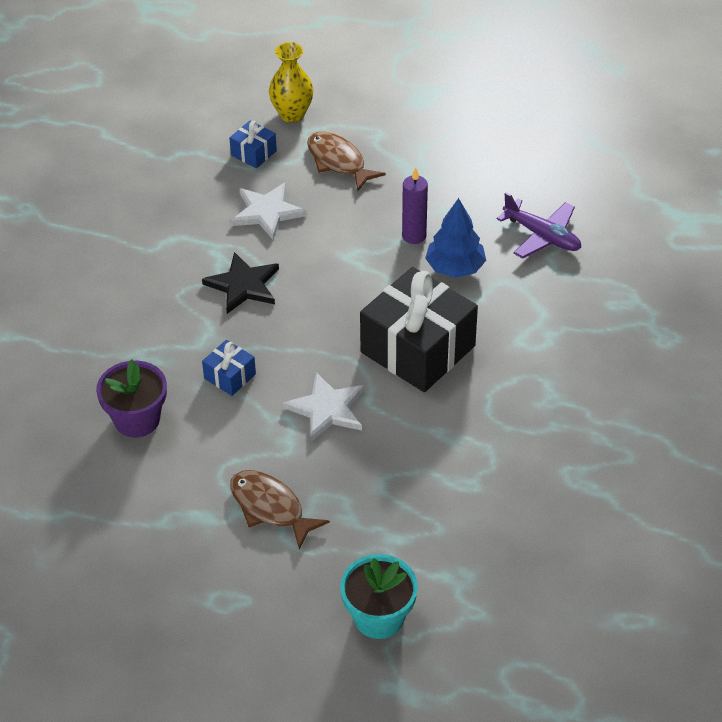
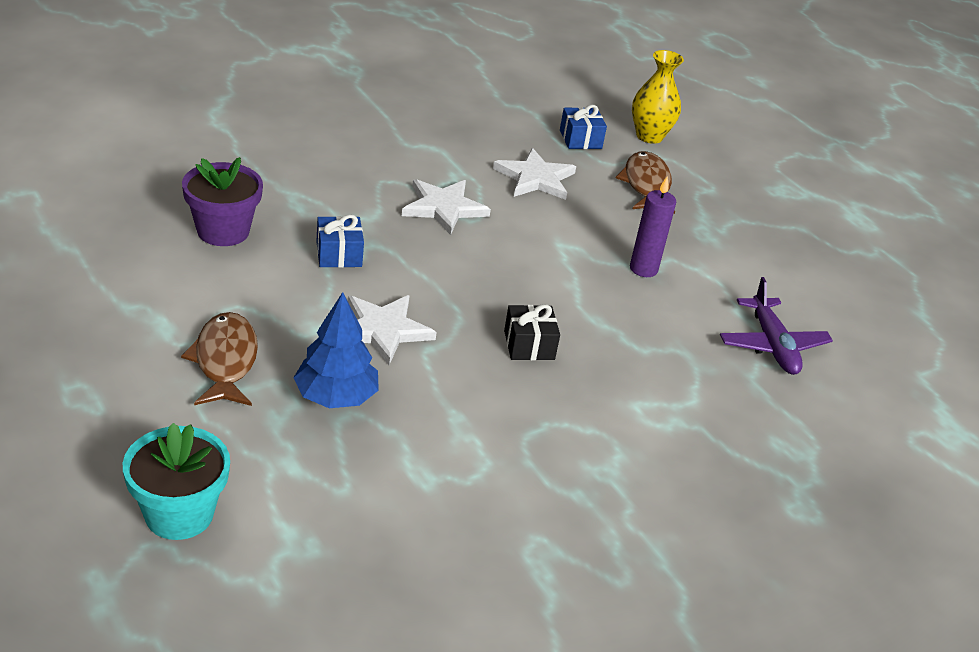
camera: 35 degrees right, 10 degrees down
(243, 285) = (443, 208): black star -> white star
(418, 349) = (529, 345): black gift -> black gift, size x0.44
(455, 267) = (650, 313): blue tree -> blue tree (335, 397)

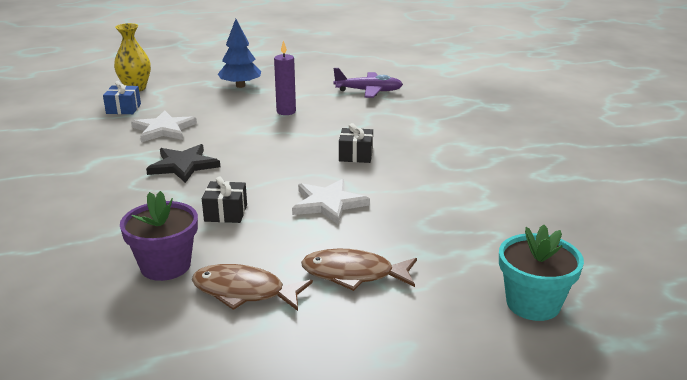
camera: 70 degrees left, 10 degrees down
(335, 397) = (402, 228): blue tree -> blue tree (240, 86)
(339, 254) = (226, 213): blue gift -> black gift
(443, 208) = (183, 165): white star -> black star
(646, 185) = (193, 97): brown fish -> brown fish (244, 292)

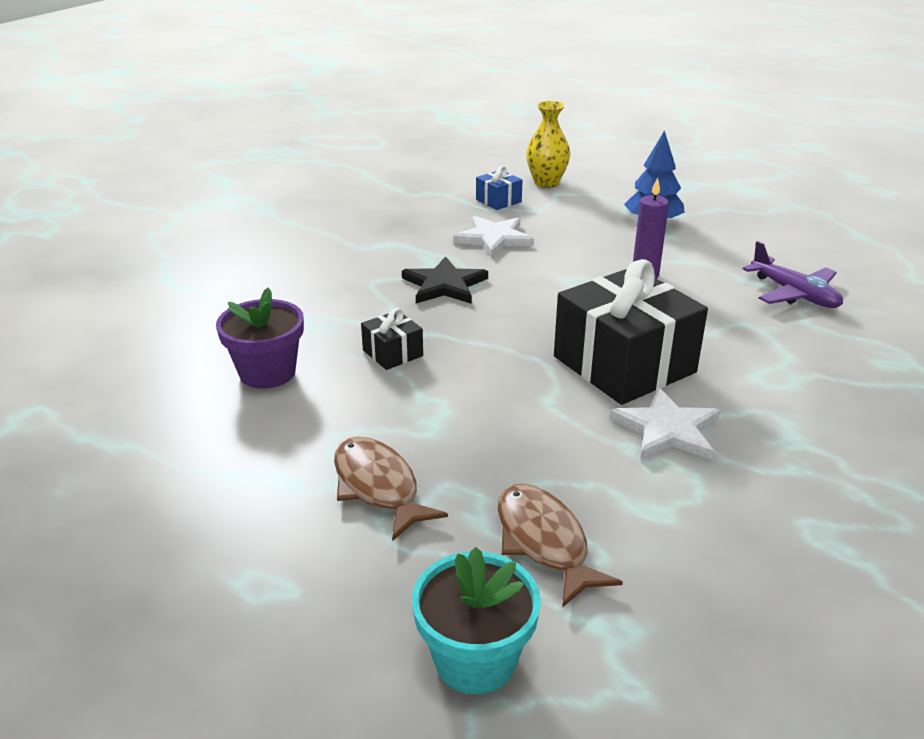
camera: 50 degrees right, 5 degrees up
(244, 292) = (273, 436): brown fish -> brown fish (544, 542)
(328, 203) = (494, 401): white star -> white star (667, 429)
(356, 155) = (624, 364): black gift -> black gift, size x2.25

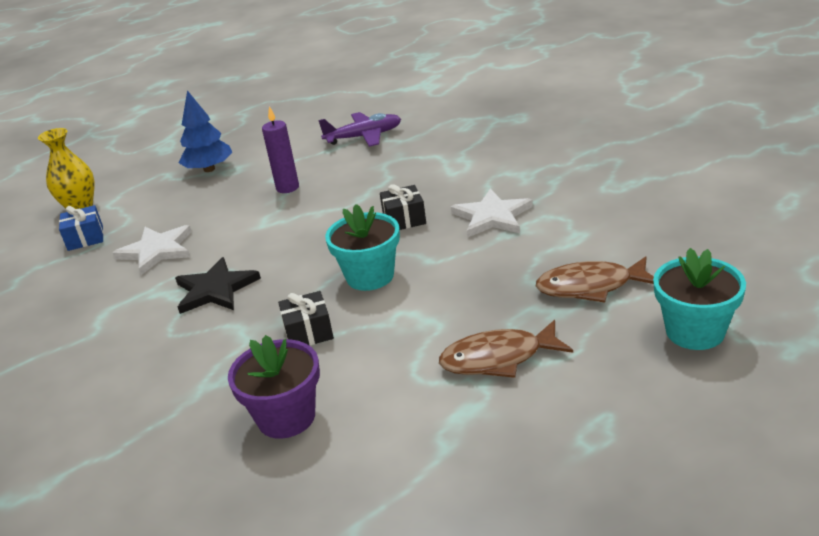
camera: 65 degrees left, 0 degrees up
(500, 367) = (370, 276): none -> turquoise flower pot
(624, 364) = (404, 219): black gift -> black gift, size x0.44

